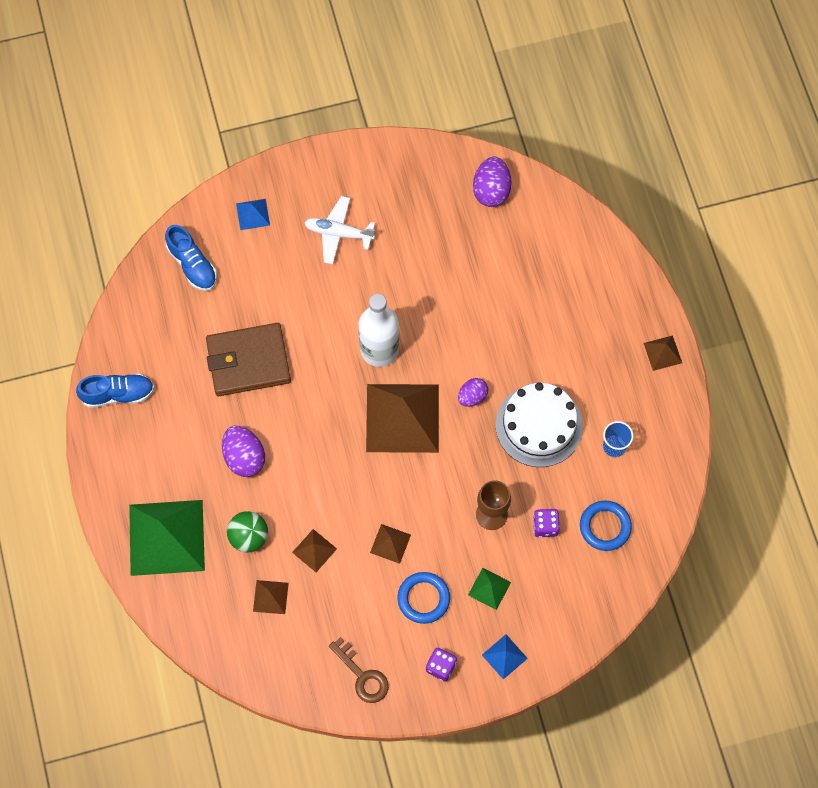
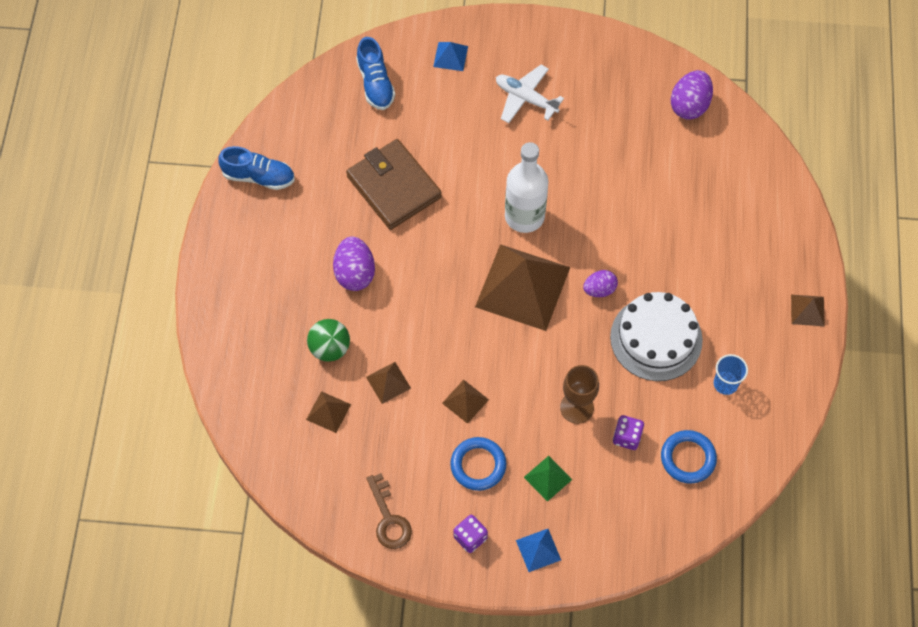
camera: 20 degrees right, 5 degrees down
(167, 537) = (251, 322): green pyramid -> none
(248, 361) = (393, 187): brown wallet -> brown wallet turned 45 degrees clockwise

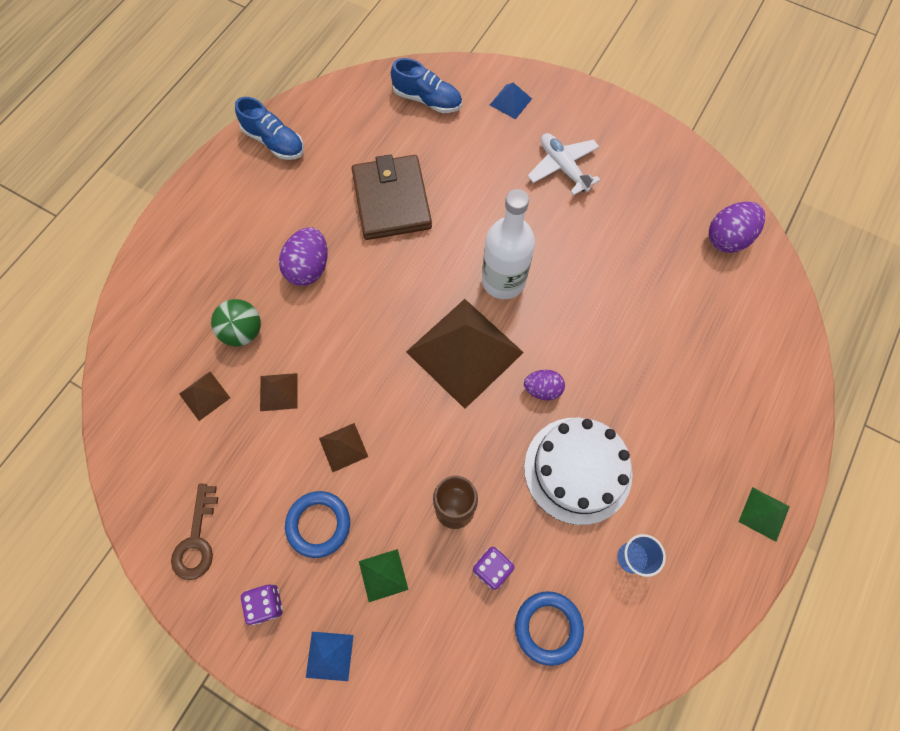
camera: 25 degrees right, 5 degrees up
(375, 83) = (427, 100): blue shoe -> blue shoe turned 75 degrees counterclockwise
(807, 310) = (764, 514): brown pyramid -> green pyramid

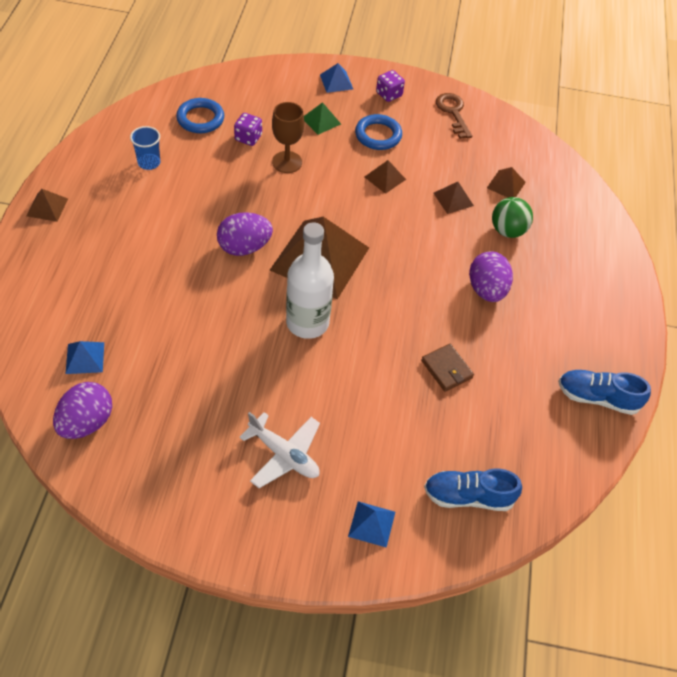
camera: 155 degrees right, 15 degrees down
(391, 200) = (447, 369): brown wallet -> brown wallet, size x0.50
(542, 389) = (244, 247): purple egg -> purple egg, size x1.57
(577, 470) = (201, 202): white cake -> none
(726, 301) = (85, 358): none -> blue pyramid
(764, 514) = (47, 207): green pyramid -> brown pyramid

